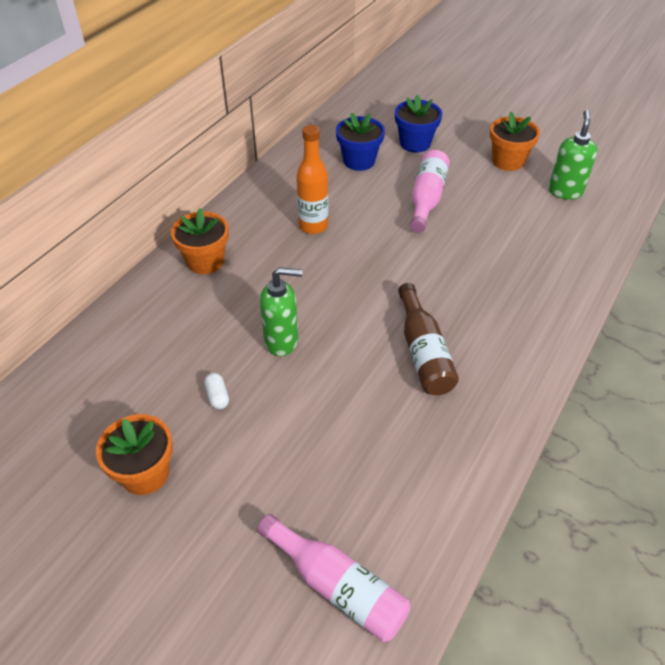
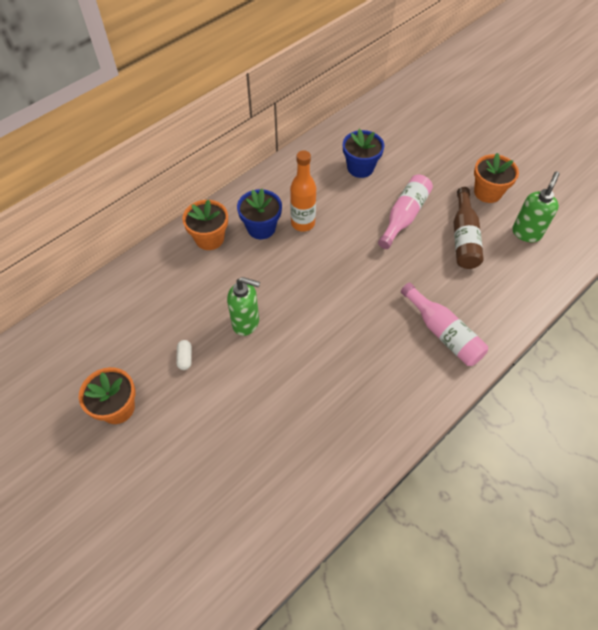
camera: 15 degrees right, 10 degrees up
(337, 586) = (224, 530): pink bottle -> pink bottle (443, 332)
(415, 143) = (413, 159): blue flower pot -> blue flower pot (261, 228)
(423, 352) = (351, 357): brown bottle -> brown bottle (464, 238)

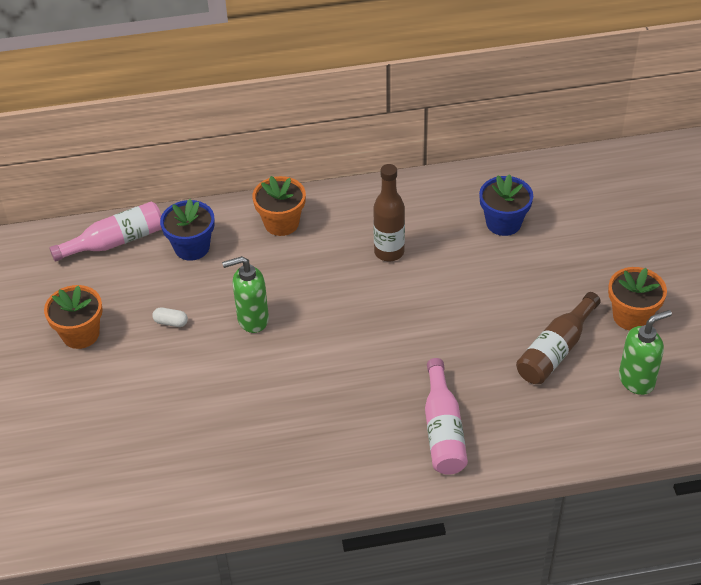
camera: 35 degrees right, 10 degrees down
(185, 358) = (171, 322): white capsule -> white capsule turned 75 degrees clockwise
(246, 322) = (252, 319): green soap dispenser -> green soap dispenser turned 120 degrees clockwise
(261, 228) = (341, 236): blue flower pot -> blue flower pot (192, 247)
(303, 223) = (389, 252): orange bottle -> brown bottle
(404, 216) = (507, 296): pink bottle -> pink bottle (115, 241)

